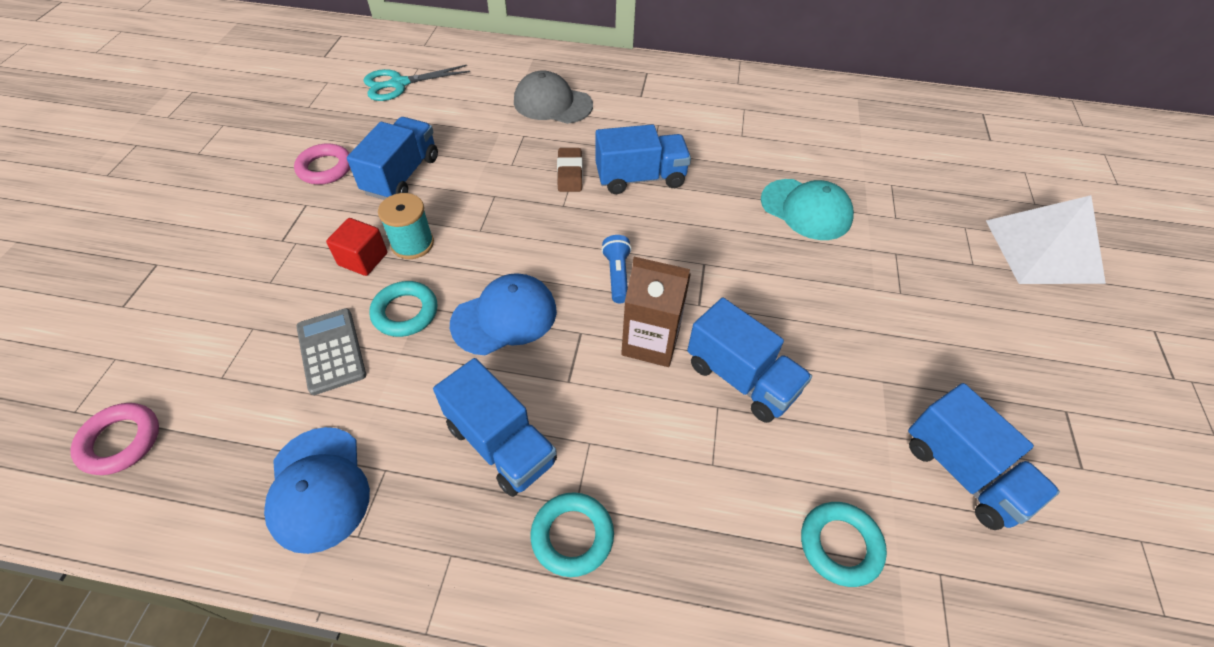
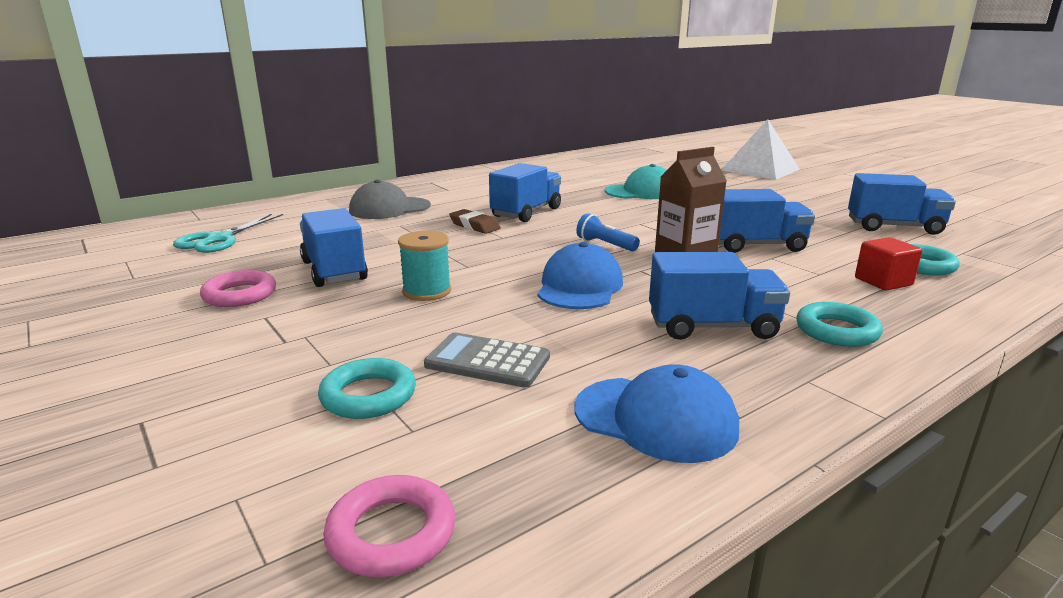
camera: 45 degrees left, 30 degrees down
(363, 259) = (399, 314): red cube -> red cube (883, 281)
(405, 312) = (502, 317): turquoise ring -> turquoise ring (368, 395)

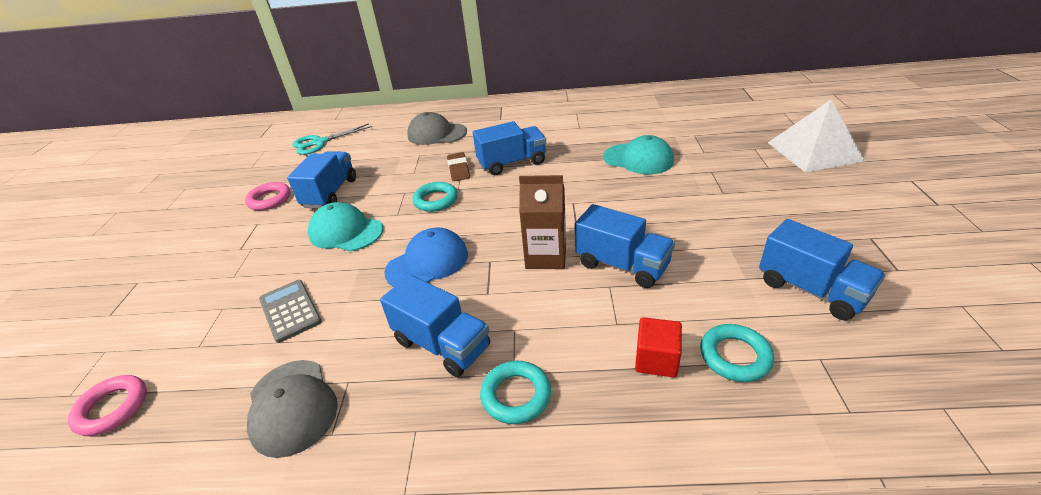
camera: 40 degrees right, 15 degrees up
(368, 395) = (216, 310): turquoise ring -> turquoise ring (436, 200)
(427, 291) = (346, 232): turquoise spool -> turquoise cap
(605, 245) = (509, 221): blue flashlight -> none
(655, 418) = (292, 406): blue cap -> grey cap

